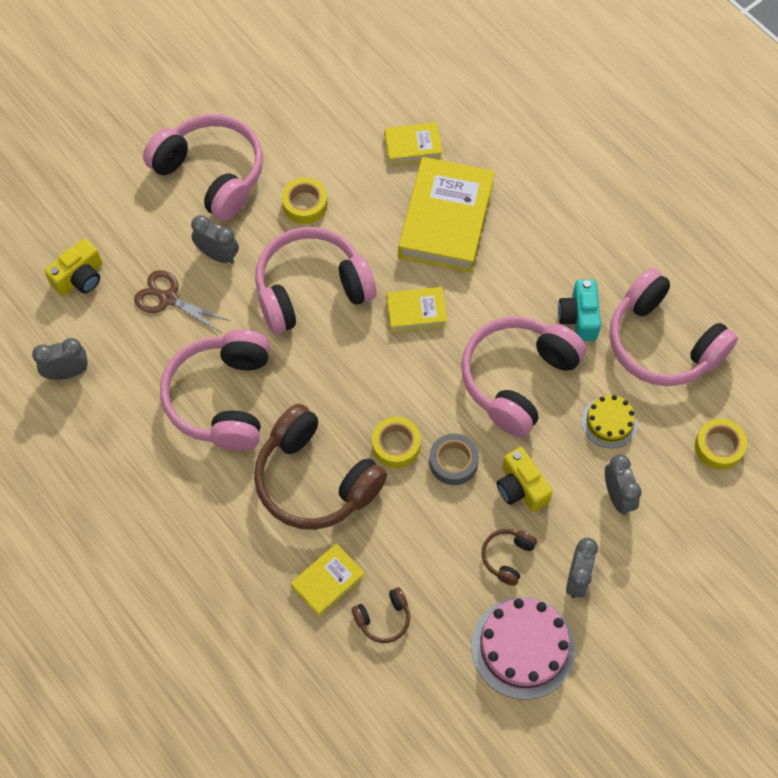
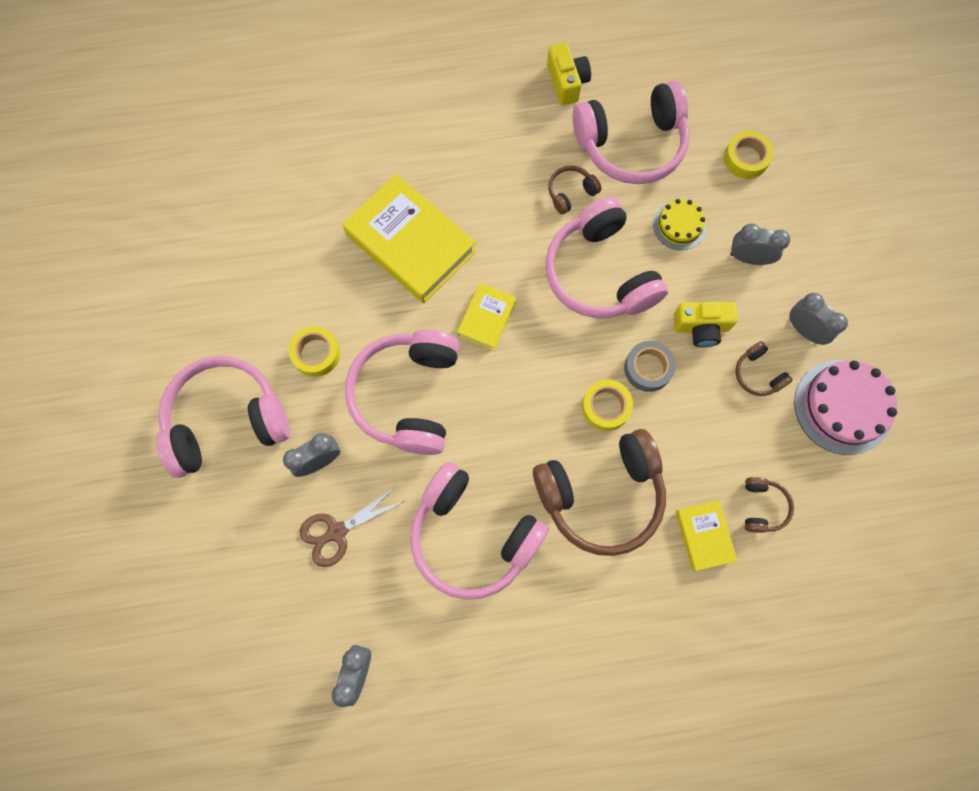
camera: 60 degrees left, 10 degrees up
(80, 278) = (260, 607): yellow camera -> yellow camera (567, 82)
(413, 146) = (318, 229): yellow book -> none
(579, 317) = (571, 193): turquoise camera -> brown headphones

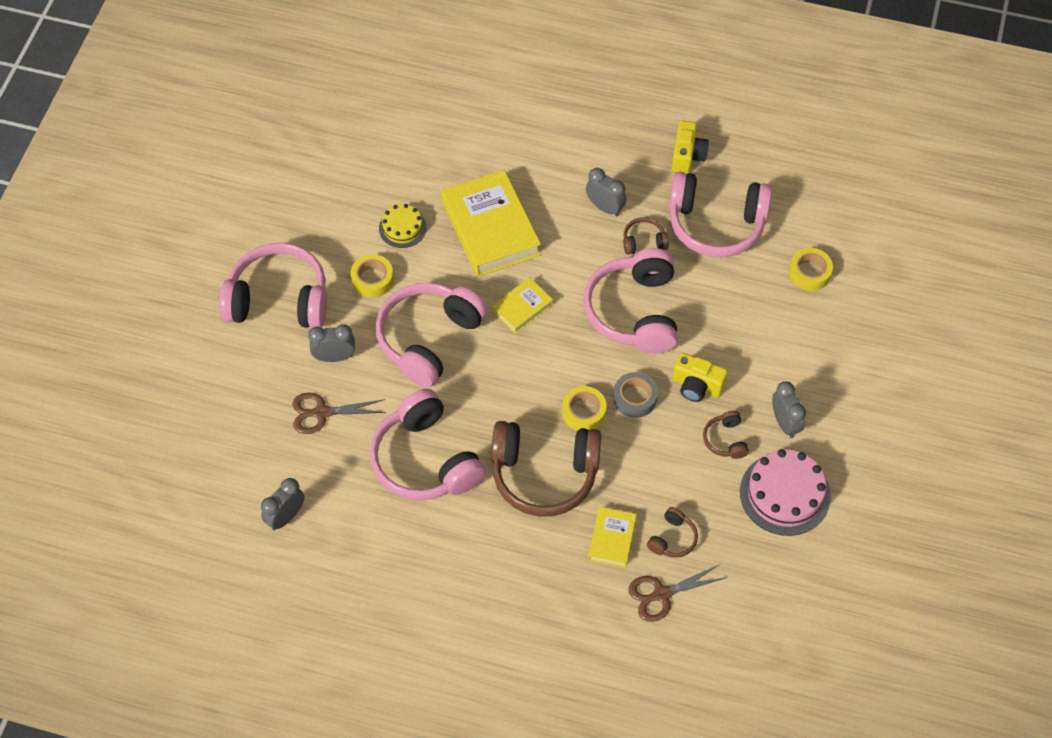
camera: 25 degrees right, 15 degrees down
(679, 225) = (722, 302): yellow cake -> yellow cake (402, 228)
(748, 258) = (768, 349): grey clock -> grey clock (605, 207)
(782, 574) = (661, 594): none -> brown scissors

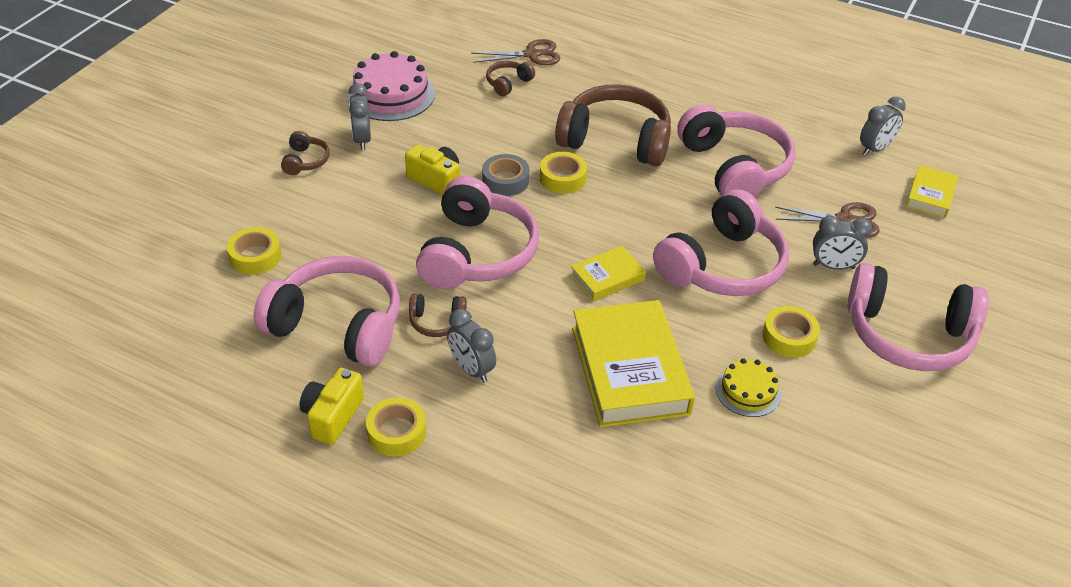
camera: 170 degrees left, 15 degrees down
(612, 539) = (563, 91): yellow book -> yellow book (930, 196)
(640, 153) = (396, 432): none -> yellow tape
(725, 440) = (427, 137): brown headphones -> brown headphones (305, 161)

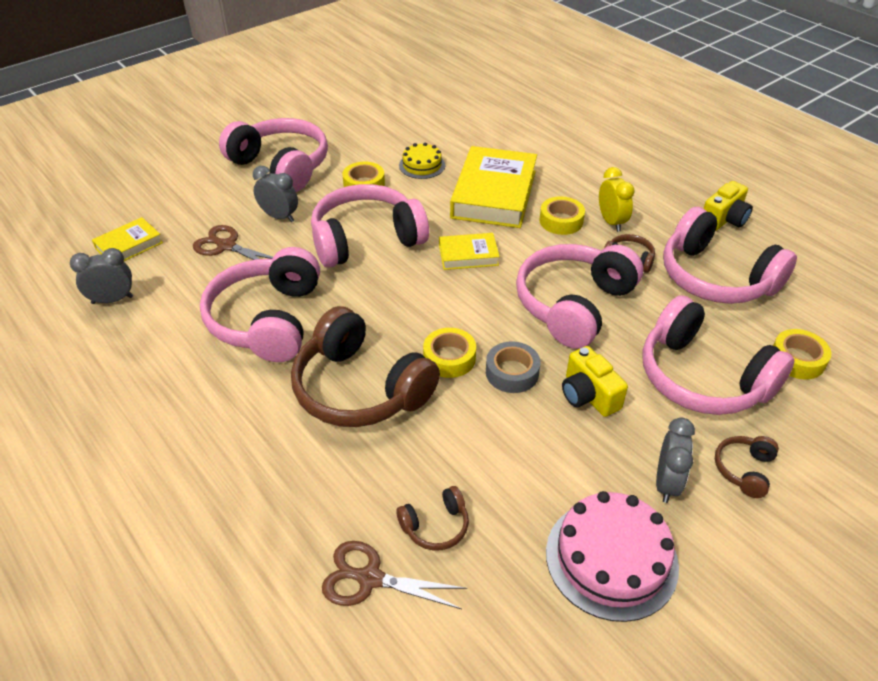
camera: 155 degrees left, 0 degrees up
(343, 218) = (702, 377): none -> pink headphones
(396, 432) = (677, 200): yellow tape -> yellow tape (561, 221)
(471, 369) = (611, 222): grey clock -> yellow clock

